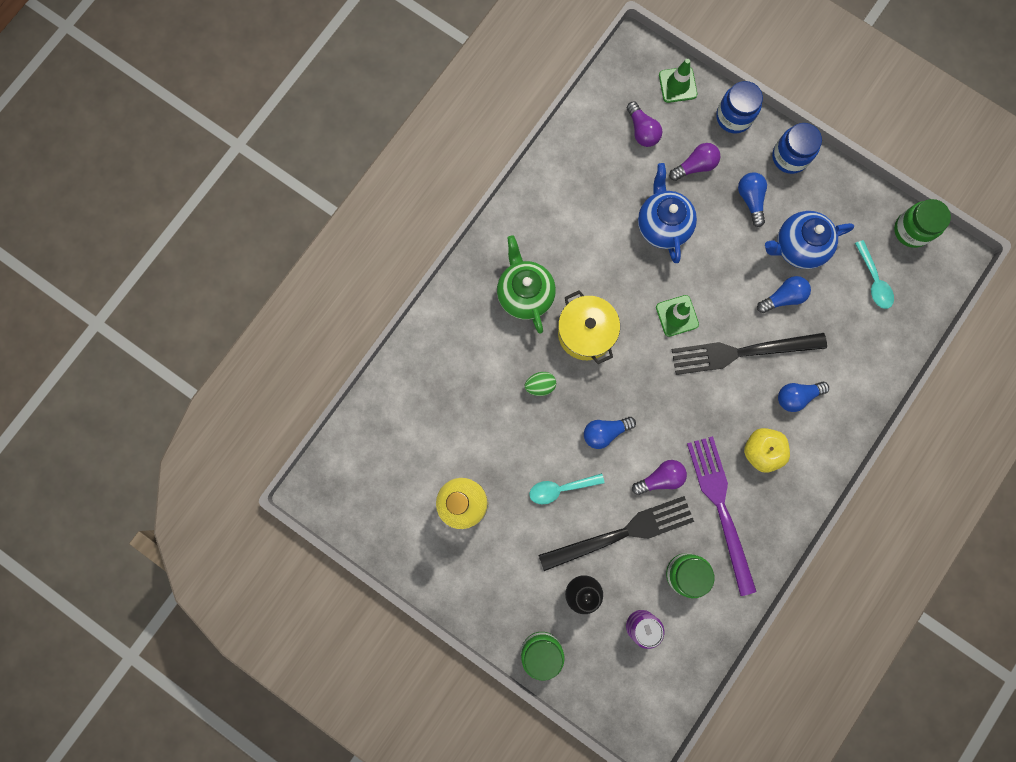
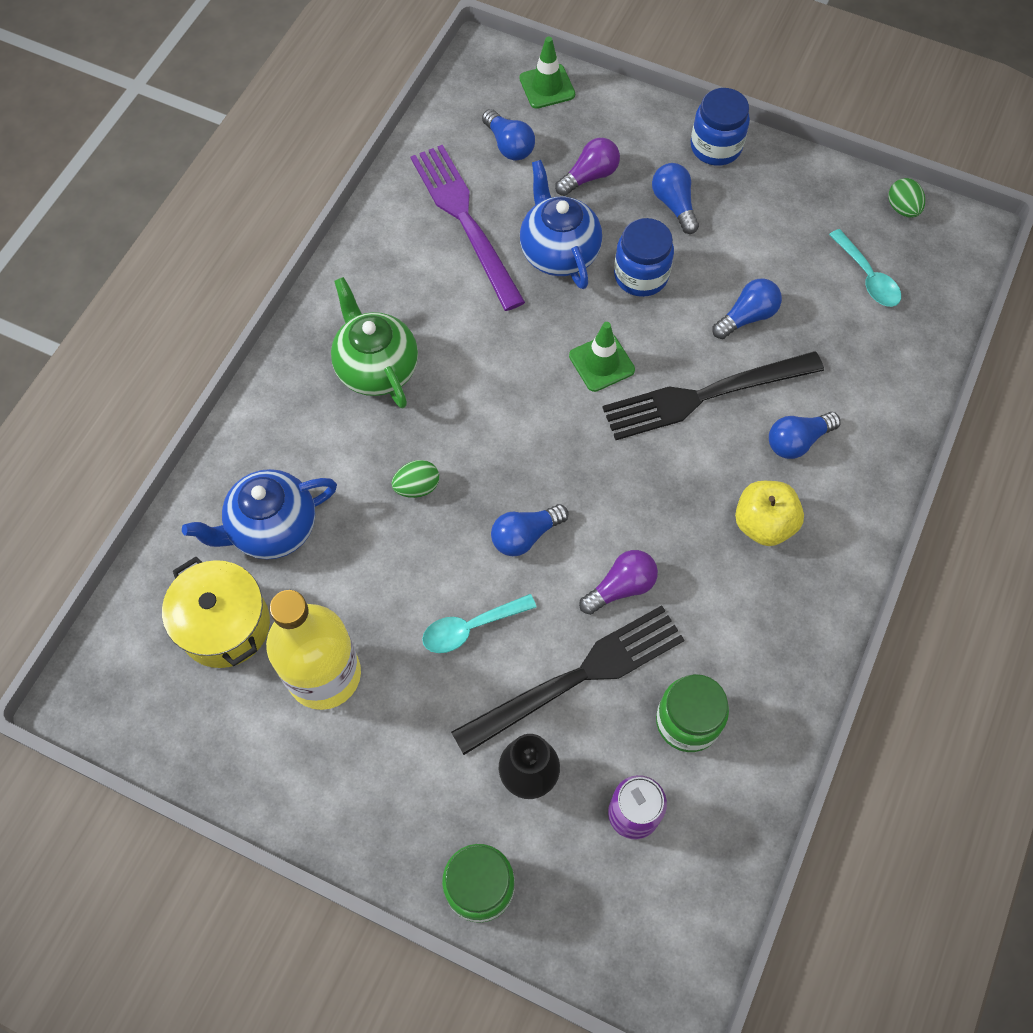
camera: 10 degrees left, 15 degrees down
(585, 333) = (473, 405): yellow pot -> yellow pot (225, 625)
(642, 131) = (509, 145): purple light bulb -> blue light bulb
(721, 508) = (721, 615): purple fork -> purple fork (465, 221)
(734, 117) = (630, 112): blue jar -> blue jar (641, 275)
(798, 247) = (752, 251): blue teapot -> blue teapot (272, 528)
(911, 230) = (902, 208): green jar -> green egg

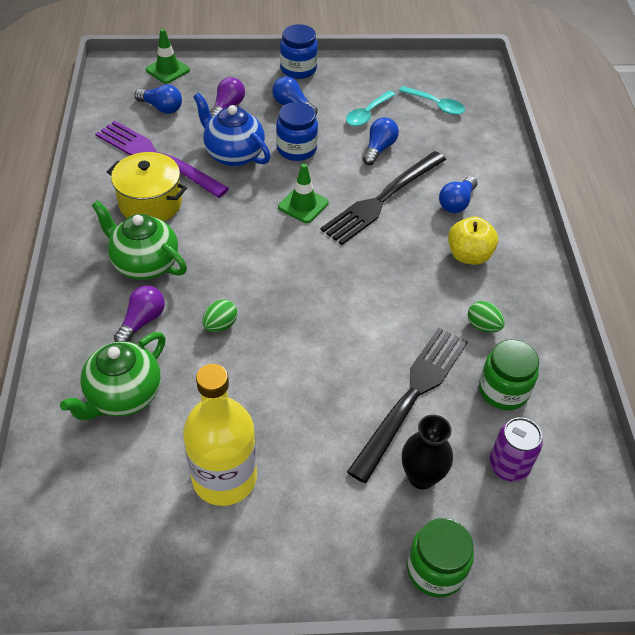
camera: 30 degrees left, 15 degrees down
(225, 625) = (123, 479): yellow pot -> yellow pot (150, 203)
(272, 528) = (123, 396): blue teapot -> green teapot
(471, 627) = (316, 397): turquoise spoon -> turquoise spoon (367, 114)
(525, 535) = (318, 324): blue light bulb -> none
(621, 587) = (404, 329): purple light bulb -> purple light bulb (142, 321)
(902, 208) = (431, 66): green egg -> green egg (483, 326)

